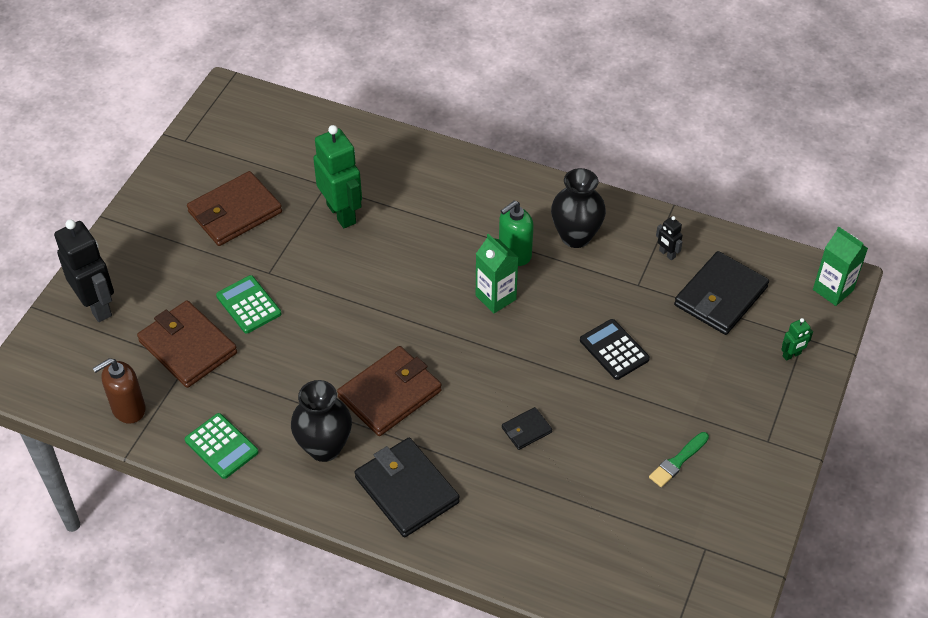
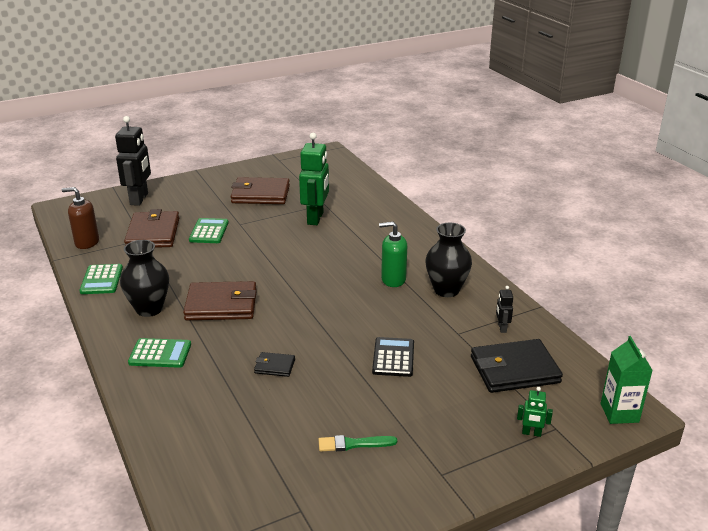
camera: 40 degrees right, 20 degrees down
(406, 490) = (160, 354): black wallet -> green calculator
(495, 297) = (351, 293): green carton -> none

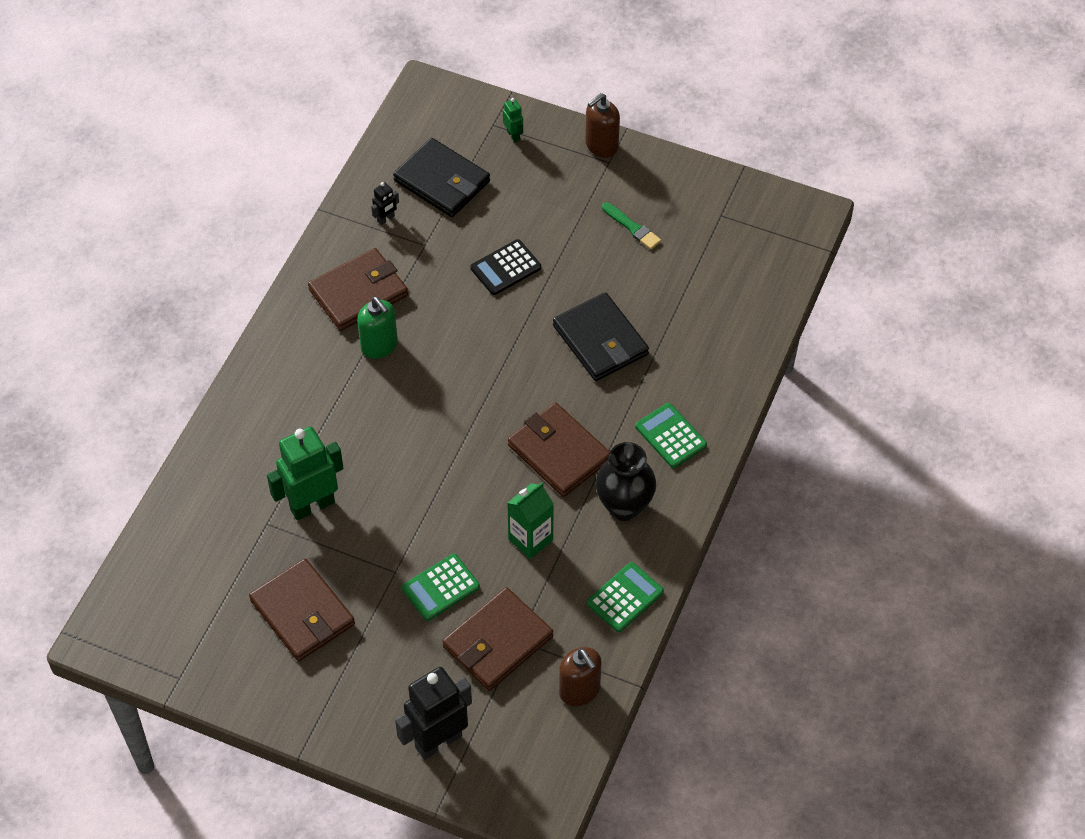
camera: 130 degrees left, 25 degrees up
(274, 366) = (600, 340): black wallet -> black wallet, size x2.08
(446, 290) = (358, 293): black vase -> brown wallet
(466, 481) = (601, 146): none -> brown soap dispenser
(619, 413) = (437, 97): green carton -> green carton (530, 539)

